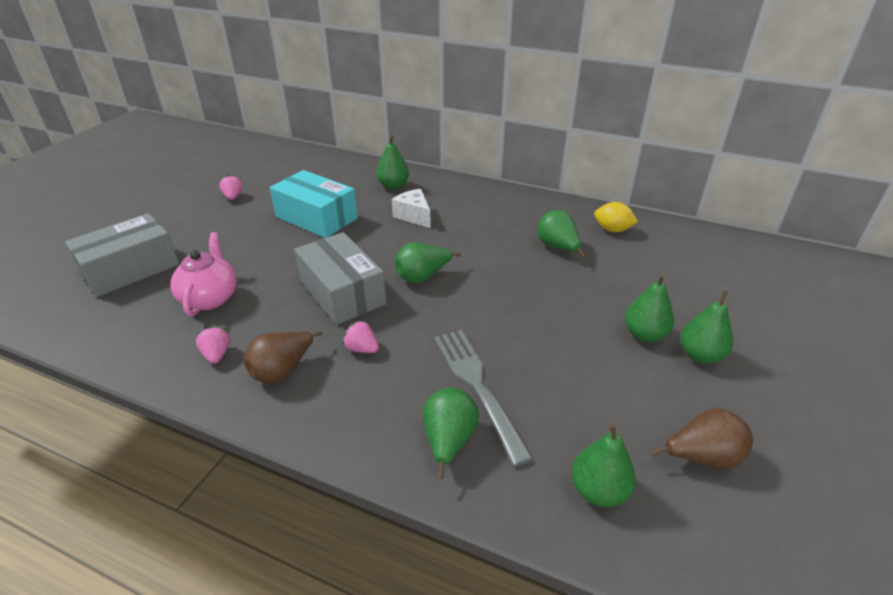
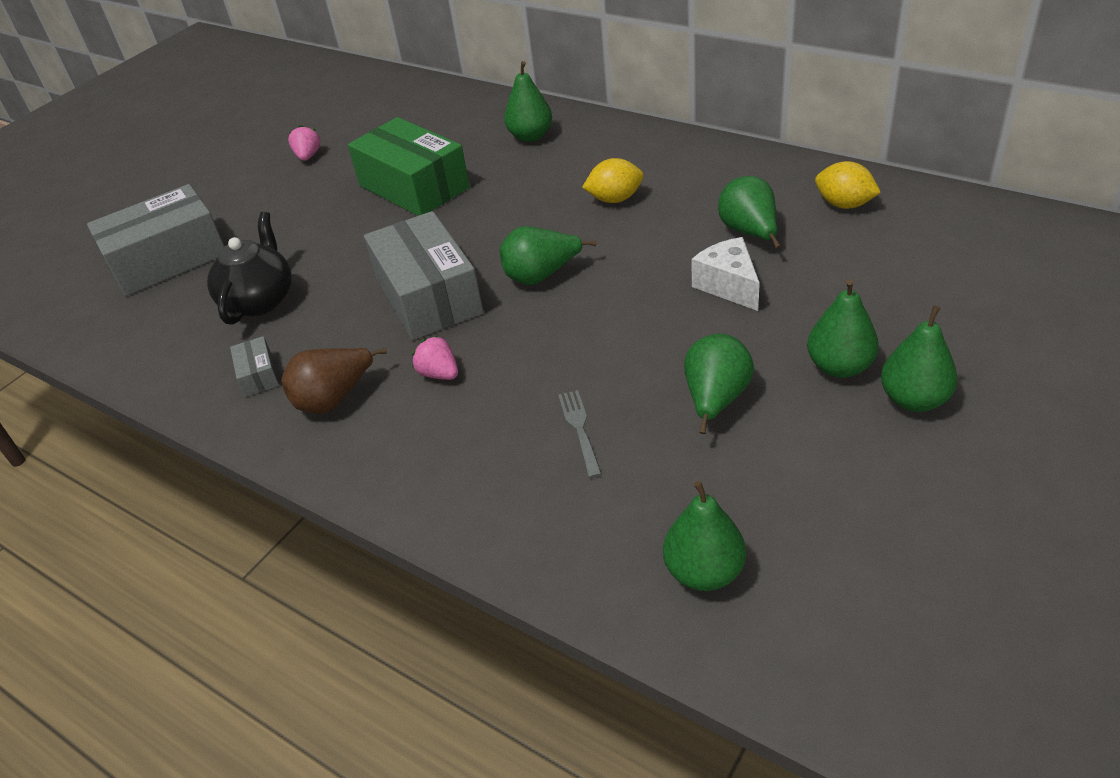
camera: 15 degrees right, 5 degrees up
(210, 298) = (260, 300): pink teapot -> black teapot
(217, 355) = (258, 375): pink strawberry -> grey box
(316, 218) = (414, 187): turquoise box -> green box
(414, 216) = (549, 184): white cheese -> white cheese (728, 285)
(449, 441) = (525, 497): green pear -> green pear (715, 400)
(461, 226) = (615, 199): none -> yellow lemon
(477, 386) = (579, 429): grey fork -> grey fork, size x0.49
(702, 457) = (863, 539): brown pear -> none

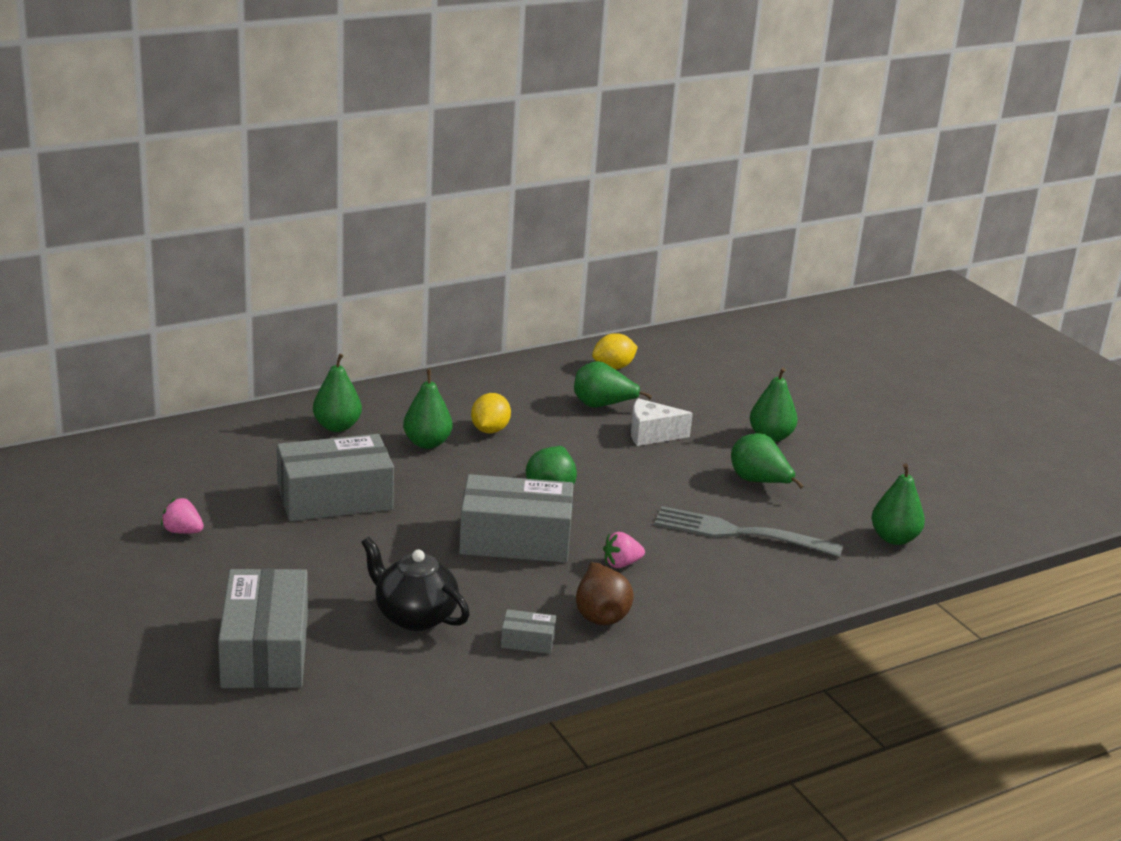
camera: 70 degrees left, 15 degrees down
(414, 187) = (335, 498): green box -> grey box
(579, 429) = (739, 533): grey fork -> grey fork, size x2.04
(914, 400) = (820, 430): green pear -> green pear (427, 443)

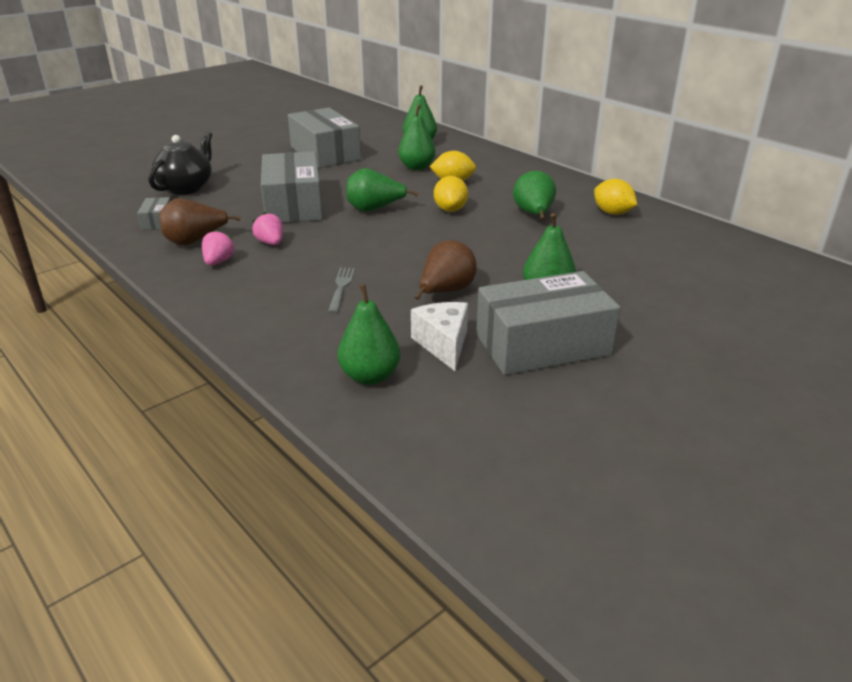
camera: 80 degrees right, 5 degrees up
(182, 531) = (270, 128): pink strawberry -> pink strawberry (218, 262)
(265, 651) = (146, 159): grey box -> grey box (542, 345)
(571, 446) = (450, 210): none -> yellow lemon
(651, 435) = (498, 237): white cheese -> white cheese (443, 344)
(739, 533) = (341, 288): grey fork -> grey fork, size x0.49
(759, 482) = (445, 292): green pear -> brown pear

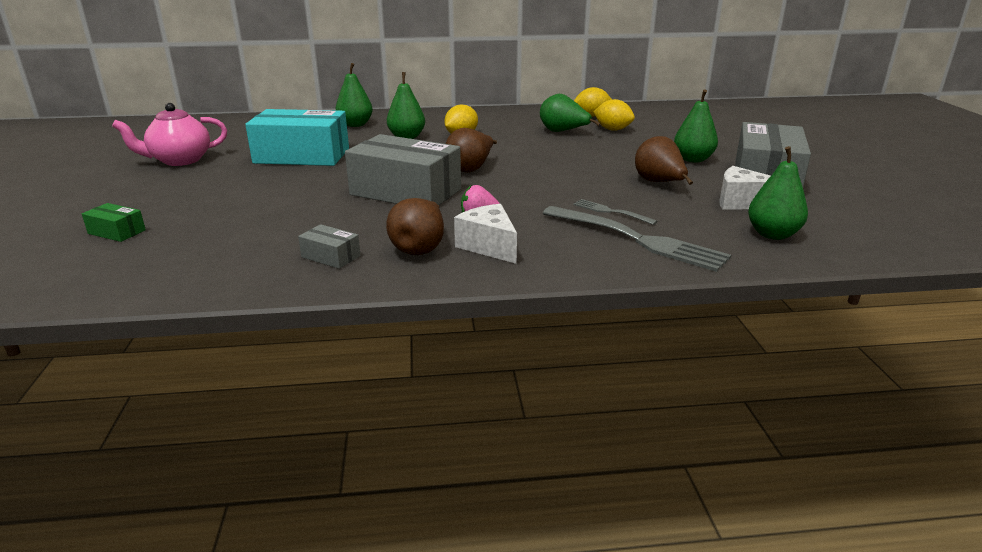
camera: 55 degrees left, 5 degrees down
(144, 160) = (117, 232): none -> green box
(186, 187) = (260, 226): black teapot -> none
(218, 262) = (489, 246): pink strawberry -> white cheese
(271, 130) = (180, 160): none -> pink teapot
(289, 313) = (637, 239): none -> grey fork
(325, 153) = (302, 156): grey box -> turquoise box
(374, 209) = (471, 168): green pear -> brown pear
(450, 210) = (514, 148): yellow lemon -> yellow lemon (612, 129)

